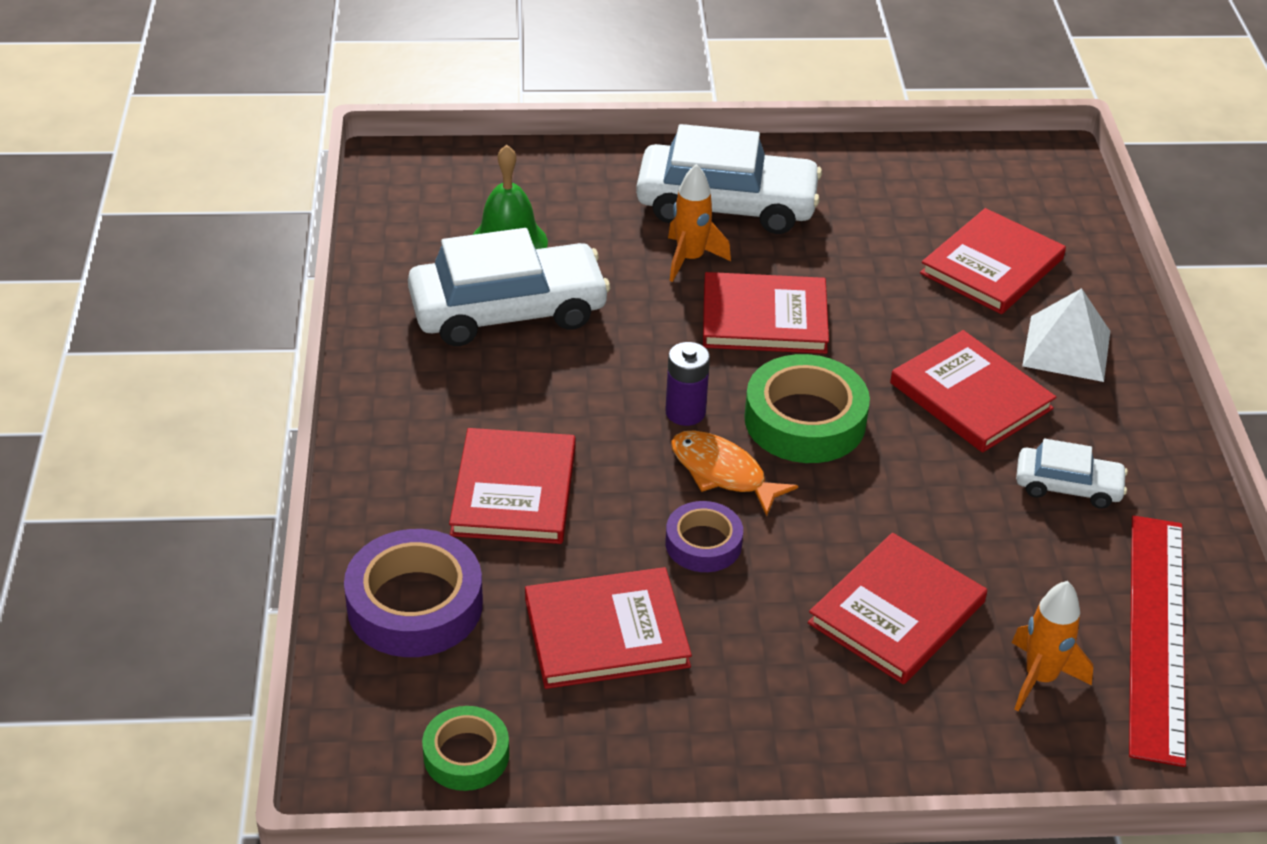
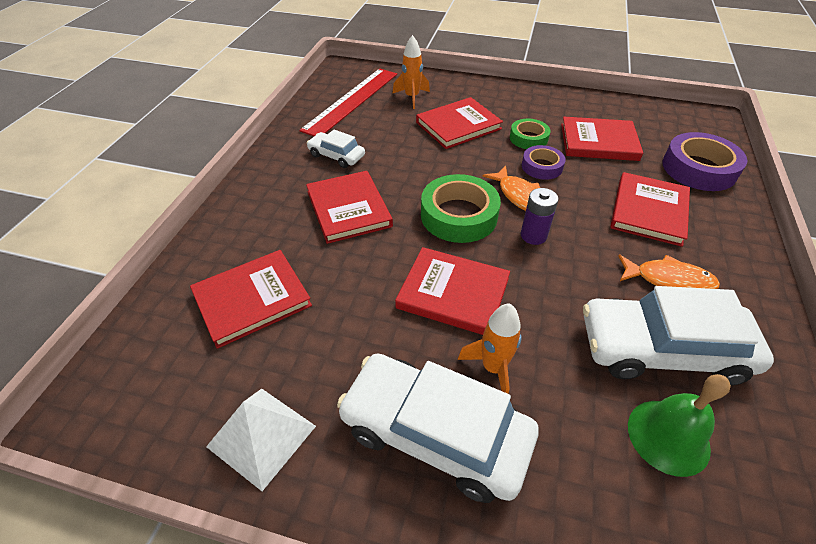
camera: 160 degrees left, 5 degrees up
(466, 755) = (663, 115): green tape -> green tape (528, 138)
(492, 389) = (669, 280): none -> orange fish
(1066, 348) = (263, 225): white pyramid -> white pyramid (262, 436)

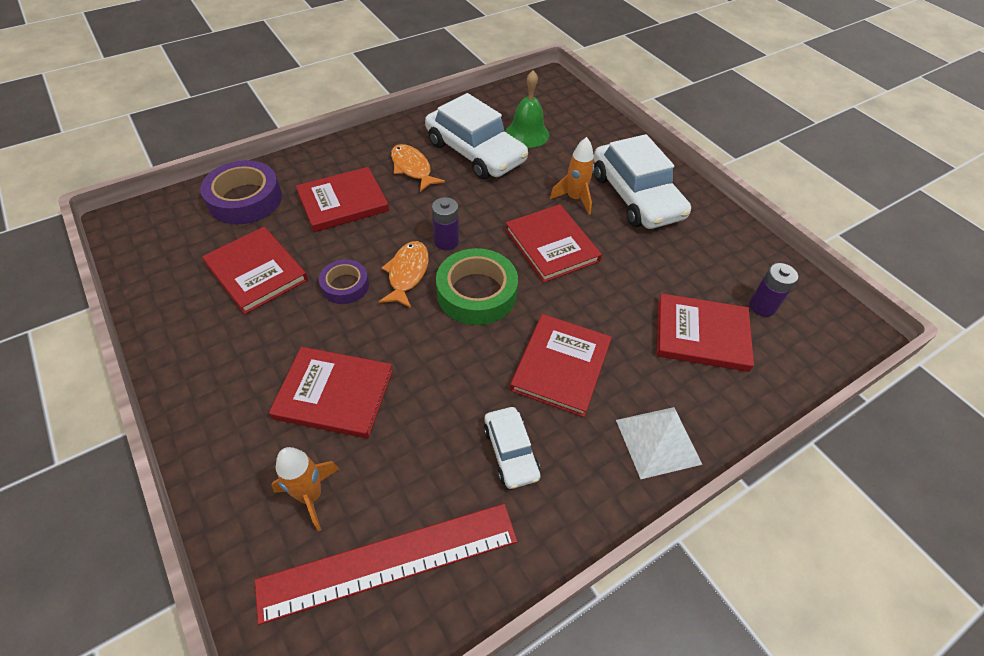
camera: 140 degrees left, 5 degrees up
(199, 372) = (762, 306): none -> purple battery
(262, 436) = (733, 249): white pyramid -> white pyramid (657, 441)
(528, 138) = (301, 322): green tape -> none

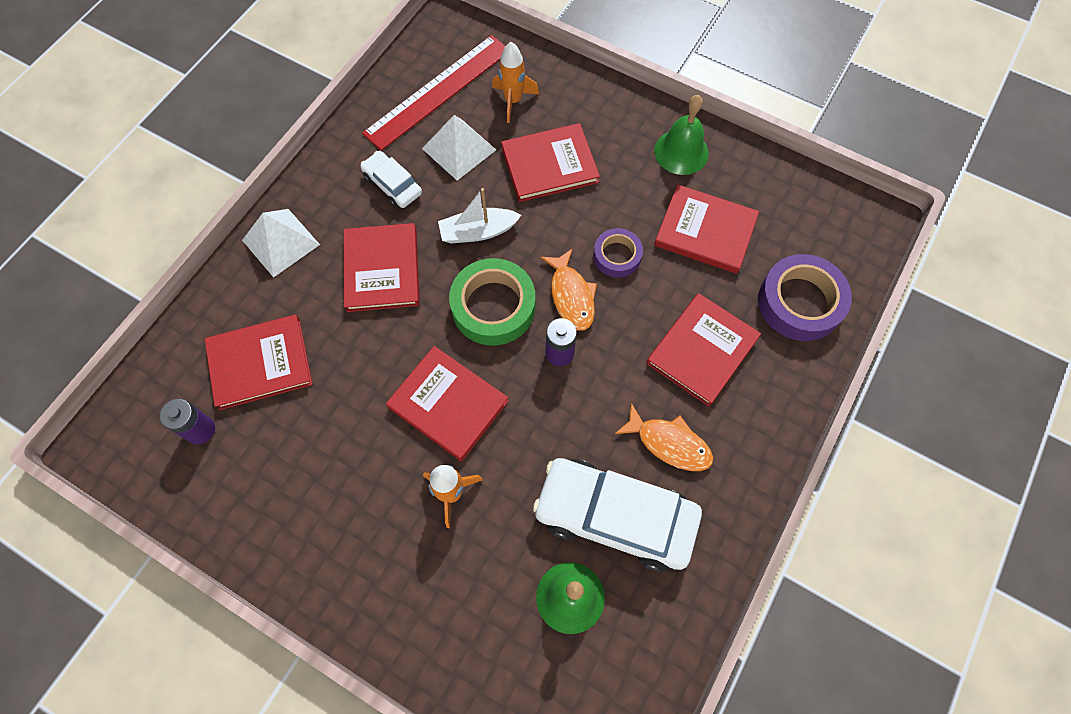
camera: 155 degrees right, 15 degrees up
(201, 346) = (681, 152): none -> green bell
(414, 461) = (459, 149): none -> white pyramid
(450, 360) = (478, 232): none -> white boat
(635, 196) = (378, 540): white car -> none

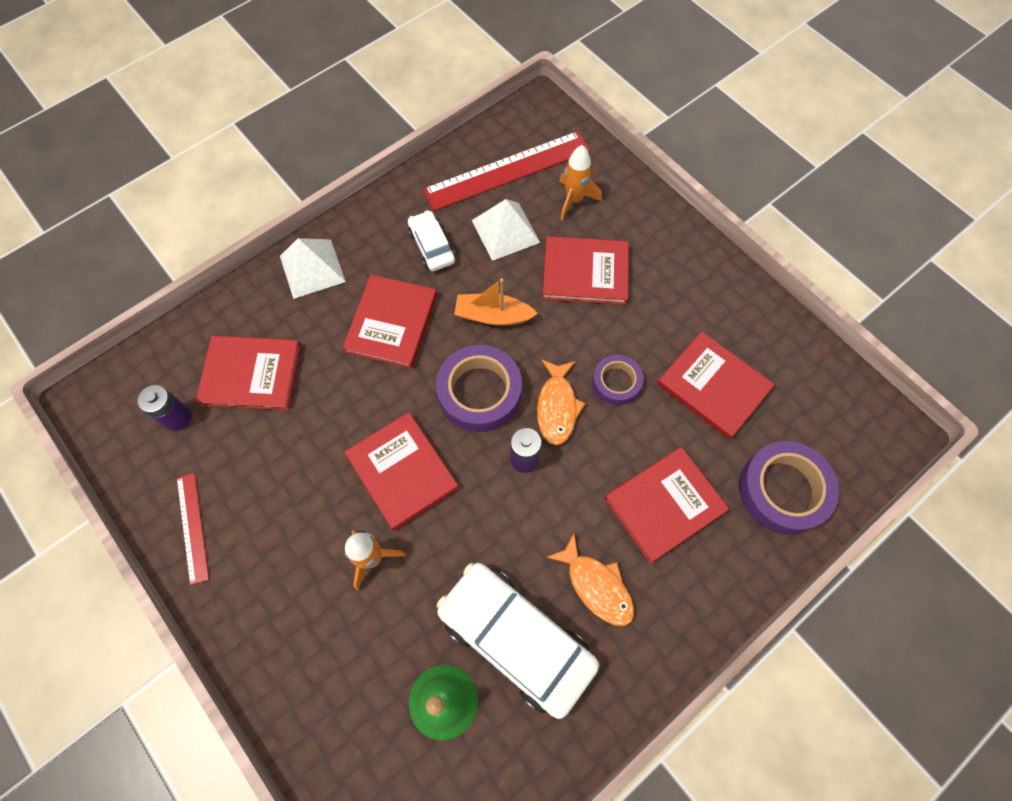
camera: 20 degrees right, 0 degrees up
(260, 528) = (192, 527): none -> red ruler
(478, 232) = (493, 316): white boat -> orange boat
(493, 306) = (479, 392): green tape -> purple tape
(681, 152) = (719, 299): green bell -> none

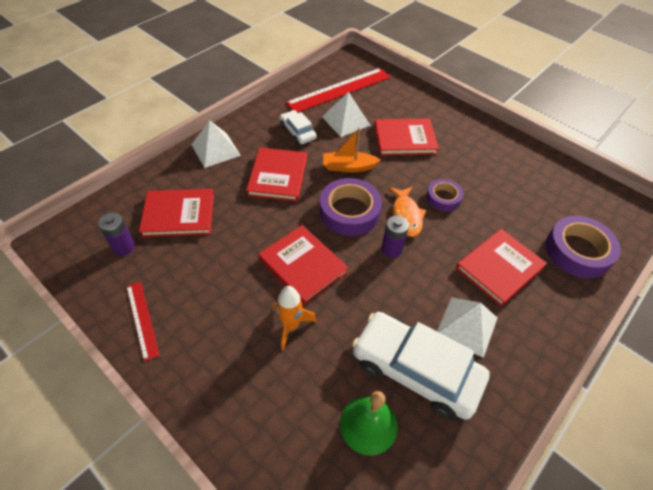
camera: 10 degrees left, 15 degrees down
(574, 200) = (387, 102): orange rocket -> none
(596, 586) = (466, 326): orange fish -> white pyramid
(713, 386) = (509, 195): red book -> none

